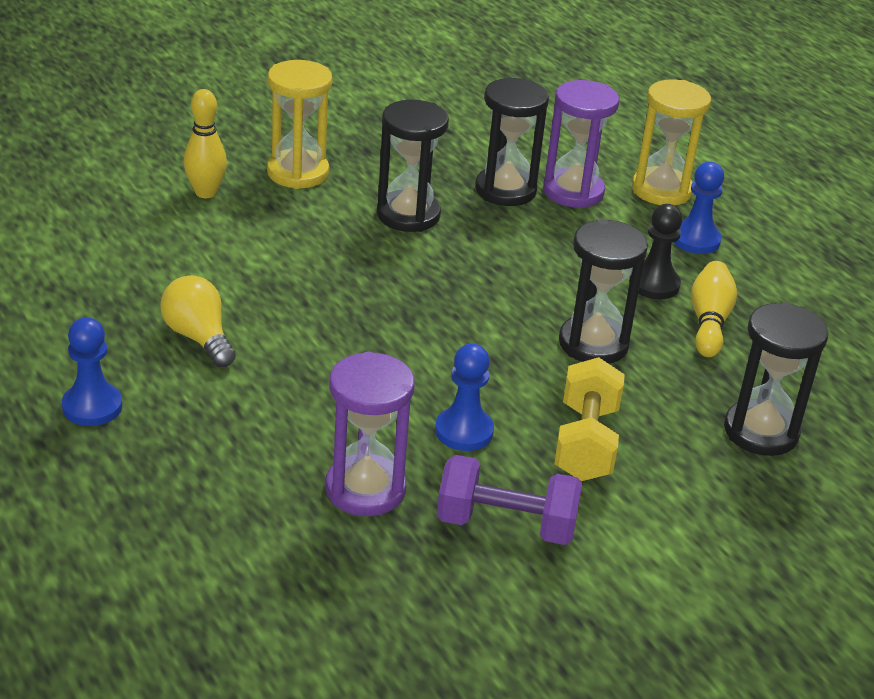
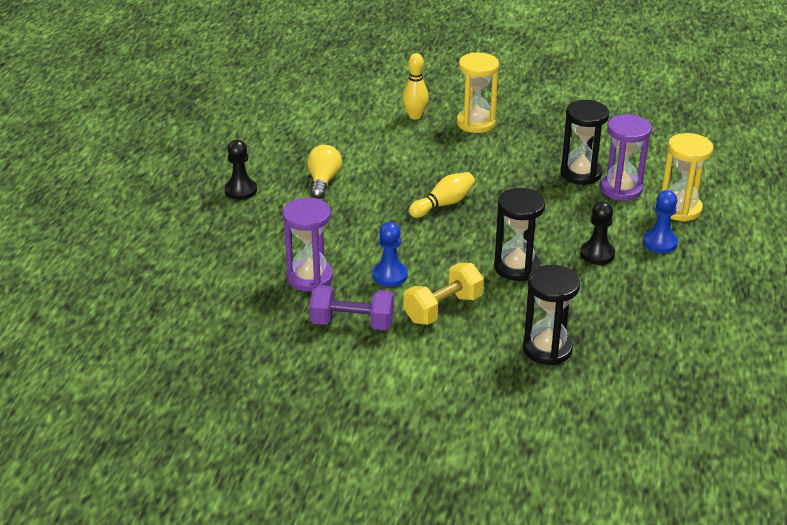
camera: 45 degrees right, 0 degrees up
(92, 407) = (241, 190): blue pawn -> black pawn
(408, 215) = (506, 165): black hourglass -> none
(506, 525) = (352, 323): purple dumbbell -> purple dumbbell turned 45 degrees counterclockwise
(709, 322) = (601, 286): yellow bowling pin -> yellow bowling pin (443, 204)

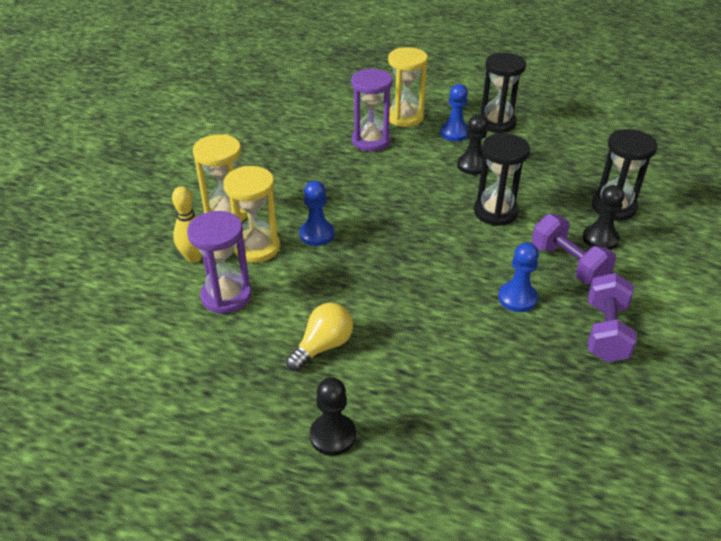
camera: 85 degrees left, 5 degrees up
(310, 277) = (528, 365): purple hourglass -> purple hourglass (226, 296)
(323, 181) = (323, 346): yellow light bulb -> yellow light bulb turned 120 degrees clockwise
(433, 142) = (257, 247): none -> yellow hourglass
(443, 204) = (385, 249): yellow bowling pin -> none
(443, 309) = (568, 264): yellow dumbbell -> purple dumbbell
(457, 168) = (317, 234): none -> blue pawn
(488, 333) = (600, 239): none -> black pawn
(580, 173) = (341, 159): black hourglass -> black hourglass (497, 123)

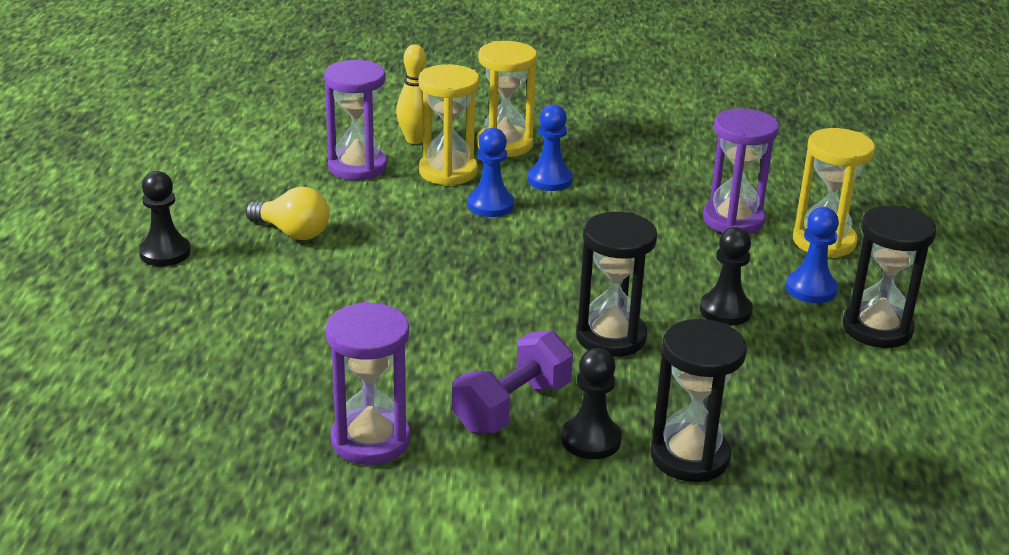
camera: 75 degrees right, 10 degrees down
(517, 298) = (418, 362): blue pawn -> blue pawn (549, 180)
(605, 332) = (370, 440): purple dumbbell -> purple hourglass

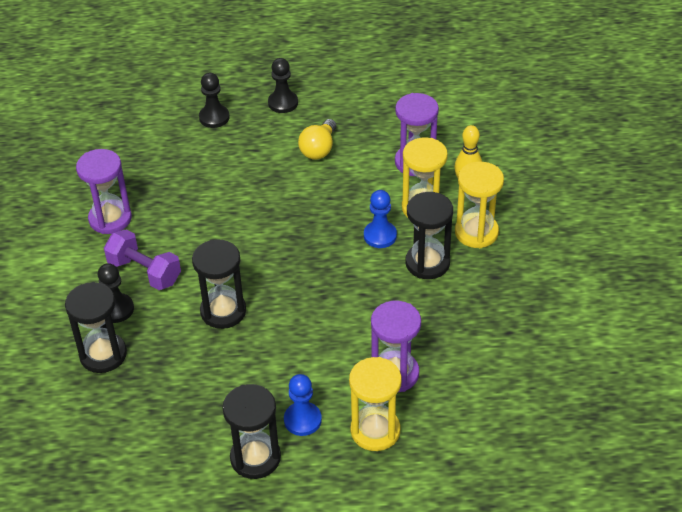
camera: 85 degrees right, 15 degrees up
(549, 180) = (427, 263): blue pawn -> black hourglass
(725, 310) = (264, 370): black pawn -> black pawn (214, 117)

